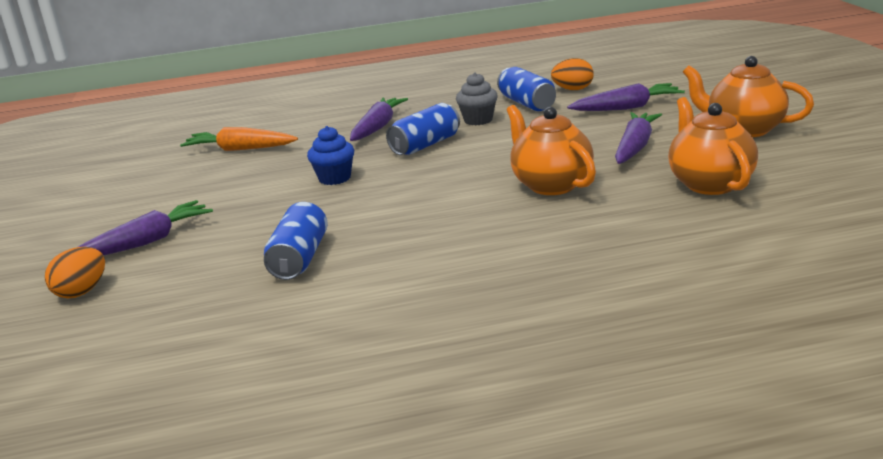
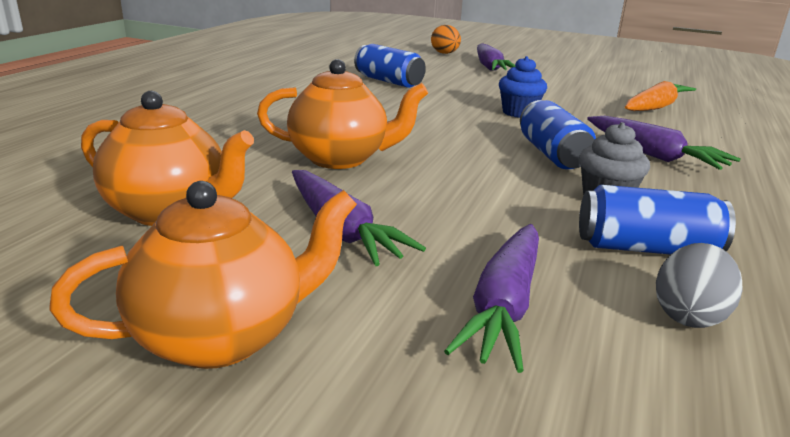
camera: 120 degrees right, 0 degrees up
(573, 89) = (688, 315): orange egg -> grey egg

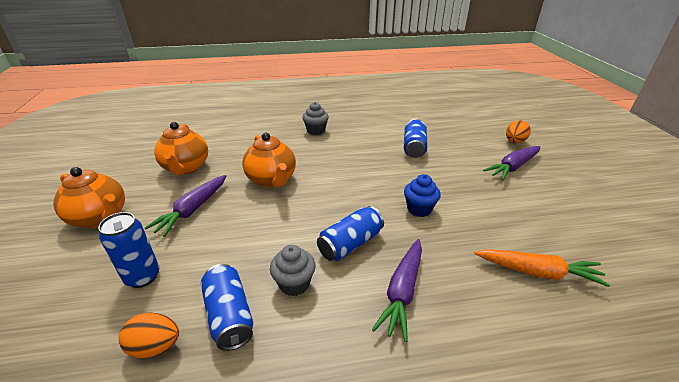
camera: 60 degrees right, 10 degrees up
(244, 105) = (316, 130): none -> grey cupcake
(504, 306) = (143, 277): purple carrot -> blue can
(688, 315) = (155, 346): grey egg -> orange egg

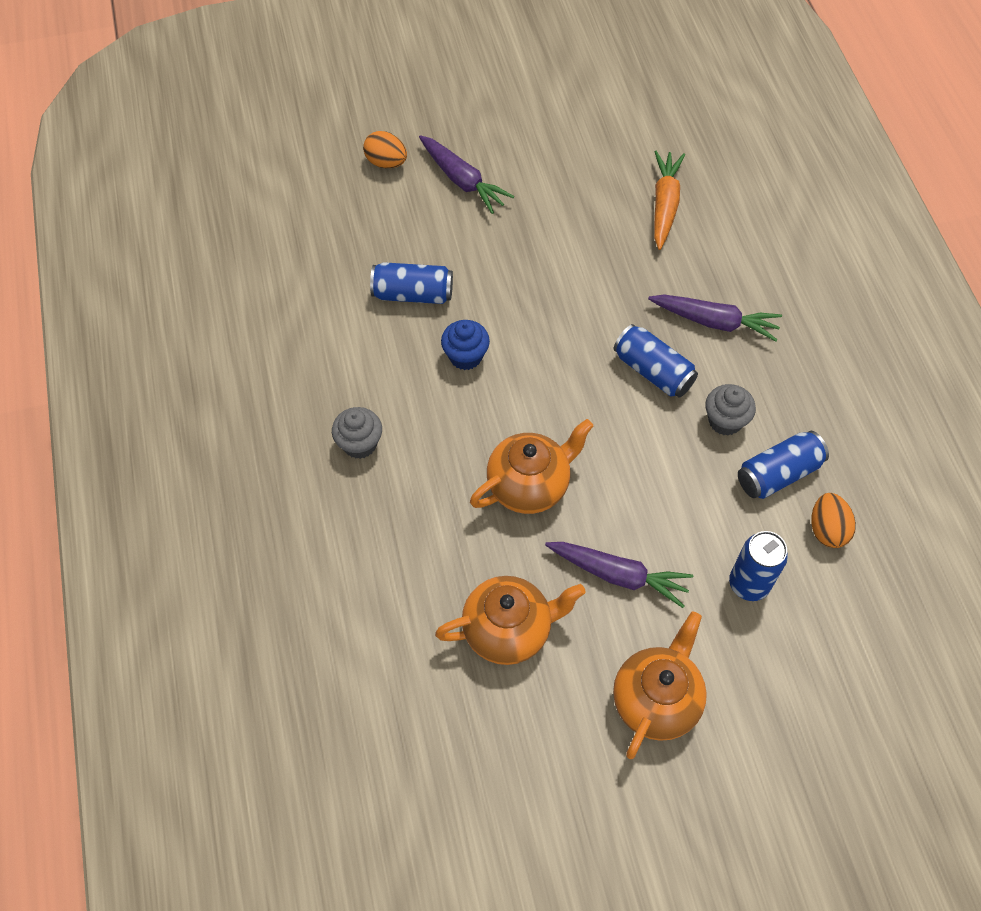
camera: 95 degrees left, 25 degrees up
(419, 209) = (575, 298): blue cupcake -> blue cupcake (465, 356)

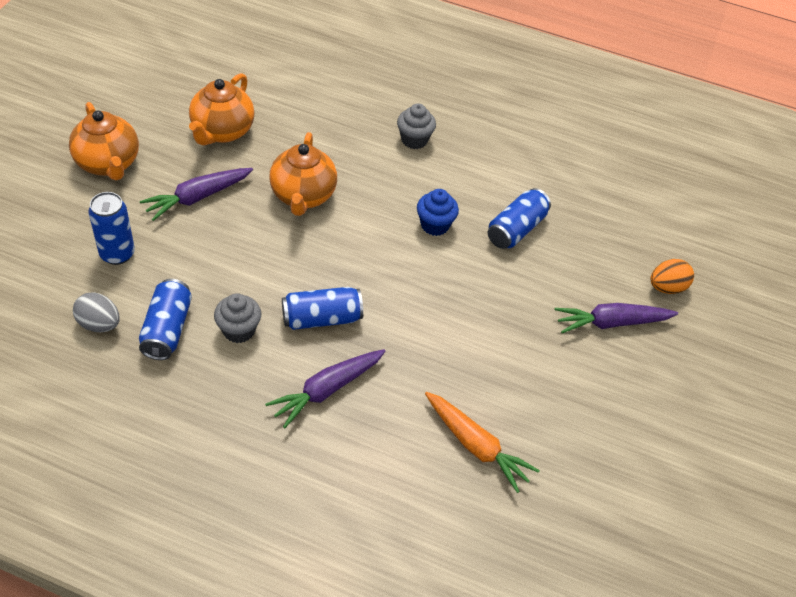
camera: 120 degrees right, 10 degrees down
(827, 529) = (99, 324): orange egg -> grey egg

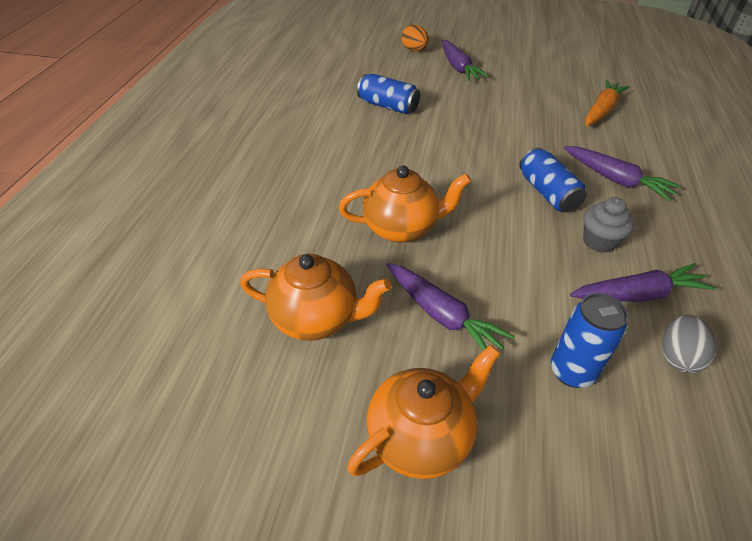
camera: 95 degrees left, 5 degrees down
(167, 329) = (638, 294): blue can -> purple carrot
(414, 140) = (292, 165): grey cupcake -> none
(435, 225) = (402, 144): blue cupcake -> none

